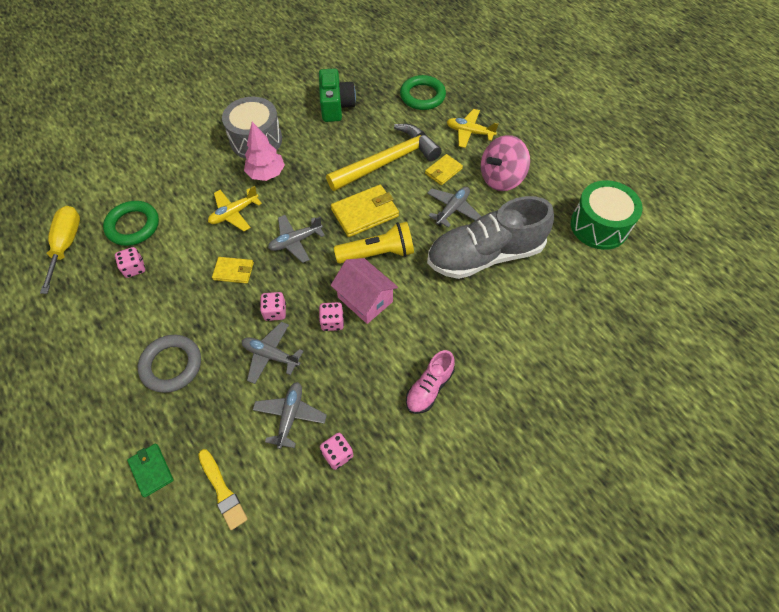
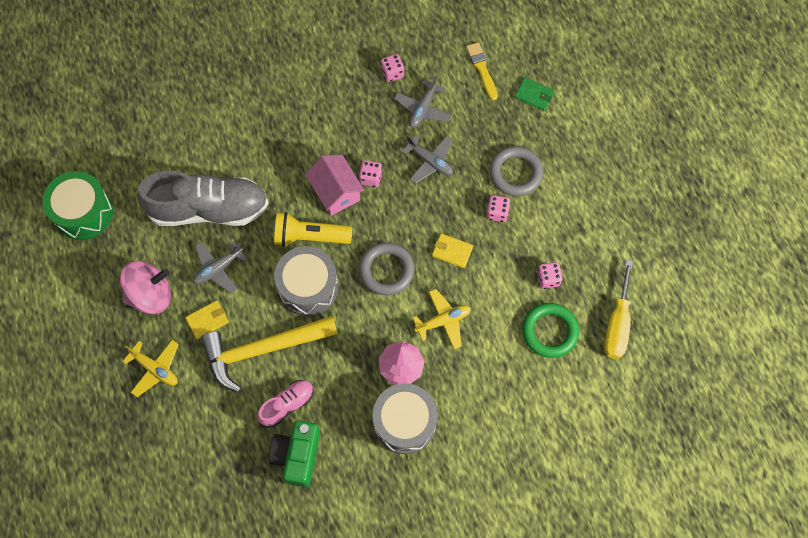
camera: 165 degrees left, 10 degrees up
(151, 470) = (534, 95): green wallet -> green wallet turned 45 degrees counterclockwise
(275, 312) = (419, 200): pink dice -> pink dice (497, 212)
(295, 241) = (386, 270): grey plane -> grey ring
(365, 213) = (308, 287): yellow wallet -> grey drum
(422, 96) = (186, 445): green ring -> none
(429, 388) = (306, 103): pink shoe -> pink shoe (287, 405)

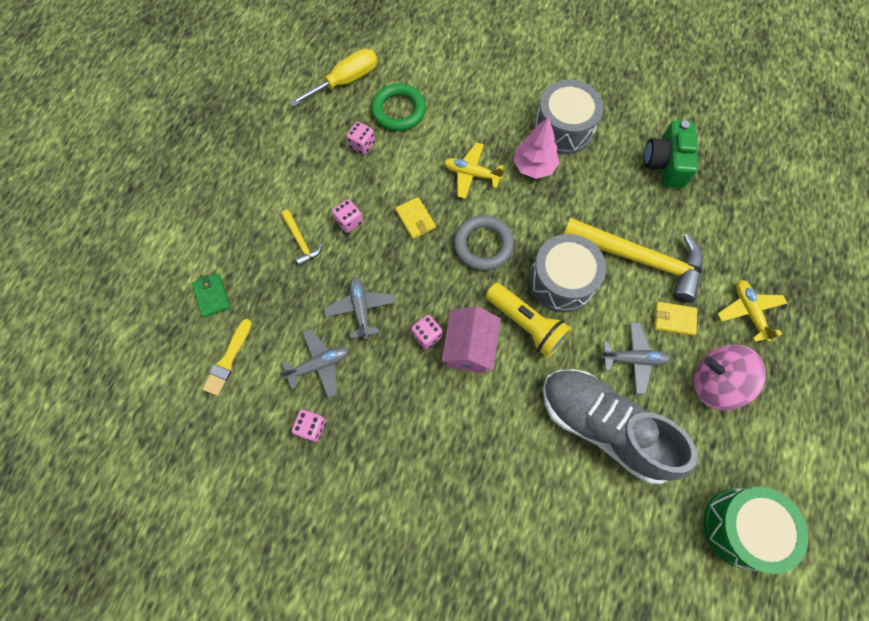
camera: 140 degrees left, 0 degrees up
(287, 405) = (648, 203): pink shoe -> none
(297, 455) = (665, 164): green camera -> green camera turned 135 degrees clockwise
(515, 173) = (300, 241): grey ring -> yellow hammer

